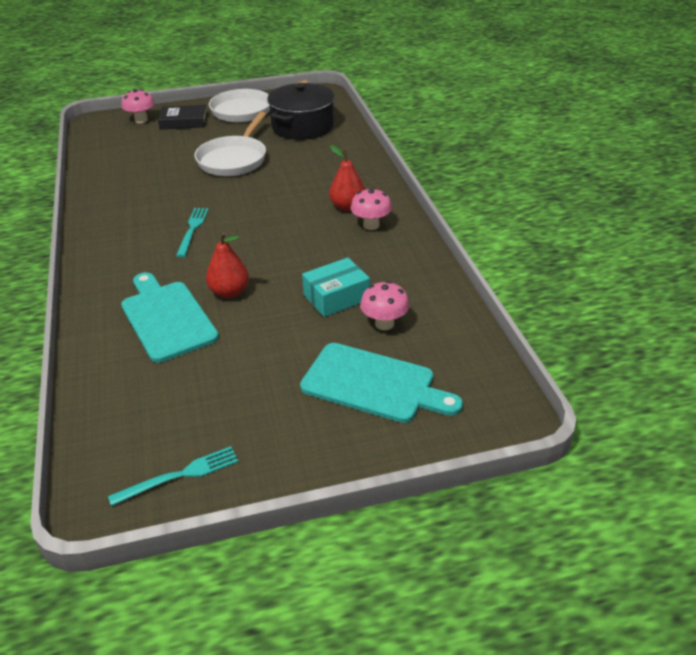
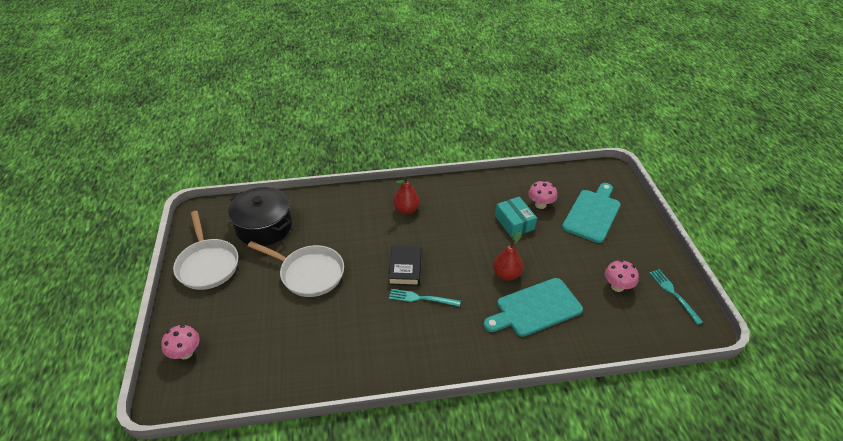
camera: 85 degrees left, 5 degrees up
(183, 121) = (209, 314): black book -> black book (405, 268)
(371, 225) = (433, 200): pink mushroom -> pink mushroom (617, 286)

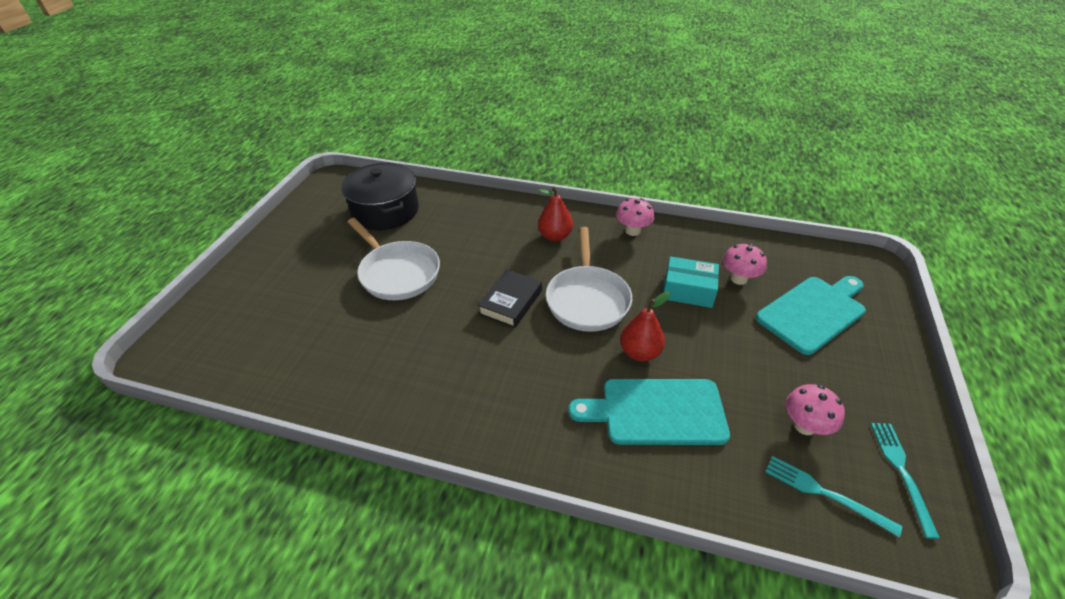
camera: 25 degrees right, 0 degrees up
(186, 353) = (216, 314): pink mushroom -> pink mushroom (632, 231)
(207, 264) = (303, 232): white pan -> white pan (587, 299)
(422, 298) = (508, 344): turquoise fork -> turquoise fork (825, 493)
(514, 222) = (688, 290): turquoise box -> turquoise box turned 75 degrees counterclockwise

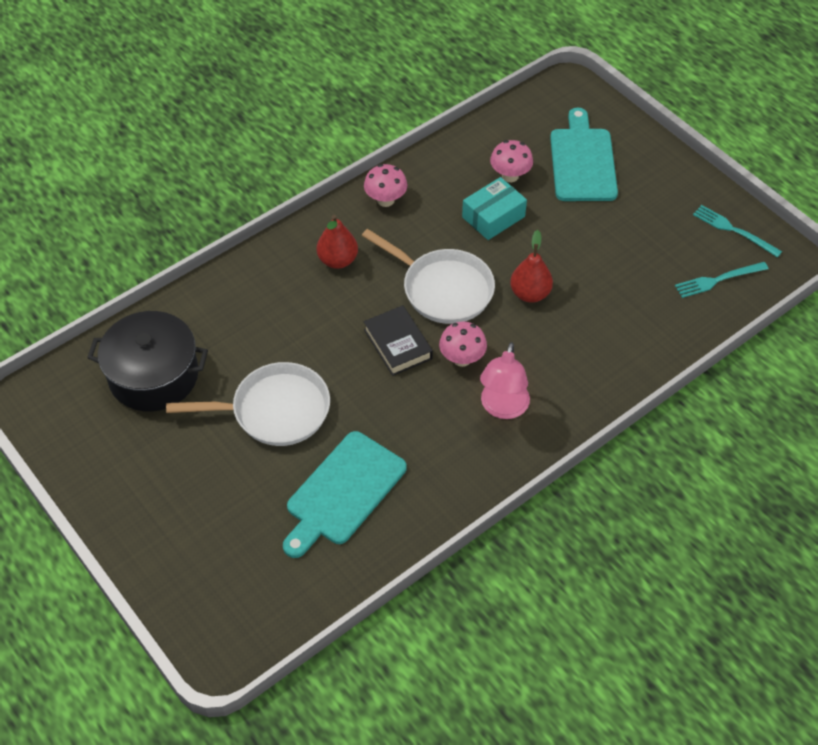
camera: 55 degrees left, 10 degrees up
(504, 399) = (503, 408): none -> pink lamp
(656, 412) = (591, 322): turquoise cutting board -> turquoise cutting board (343, 492)
(804, 426) = (667, 249): pink mushroom -> pink mushroom (462, 358)

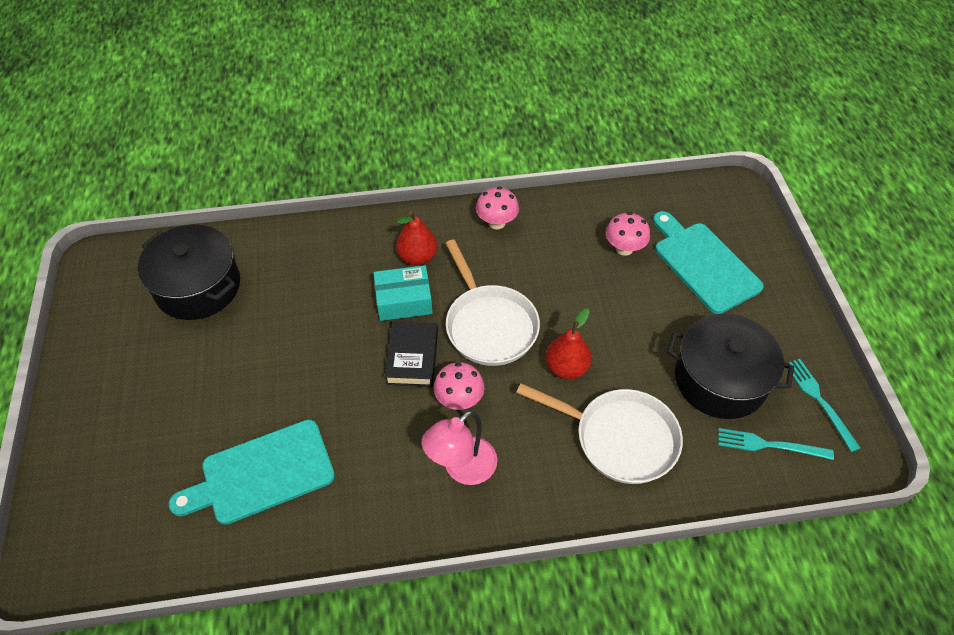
camera: 30 degrees right, 0 degrees up
(274, 410) = (265, 365): white pan -> white pan (619, 438)
(493, 217) = (582, 279): turquoise box -> turquoise box (404, 301)
(582, 161) = (703, 264): turquoise cutting board -> turquoise cutting board turned 60 degrees counterclockwise
(653, 248) = (720, 379): none -> black pot

